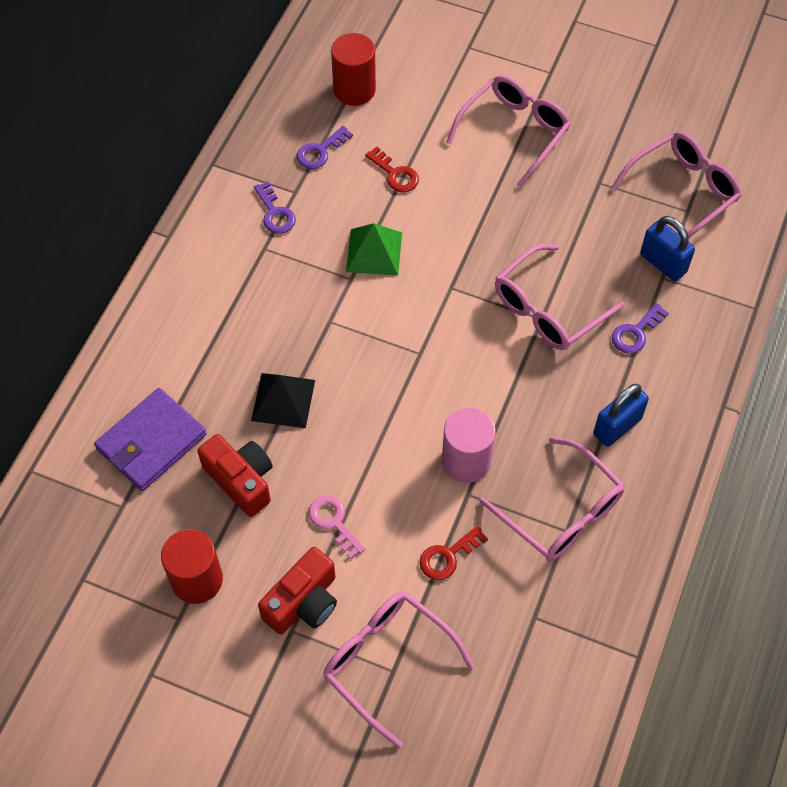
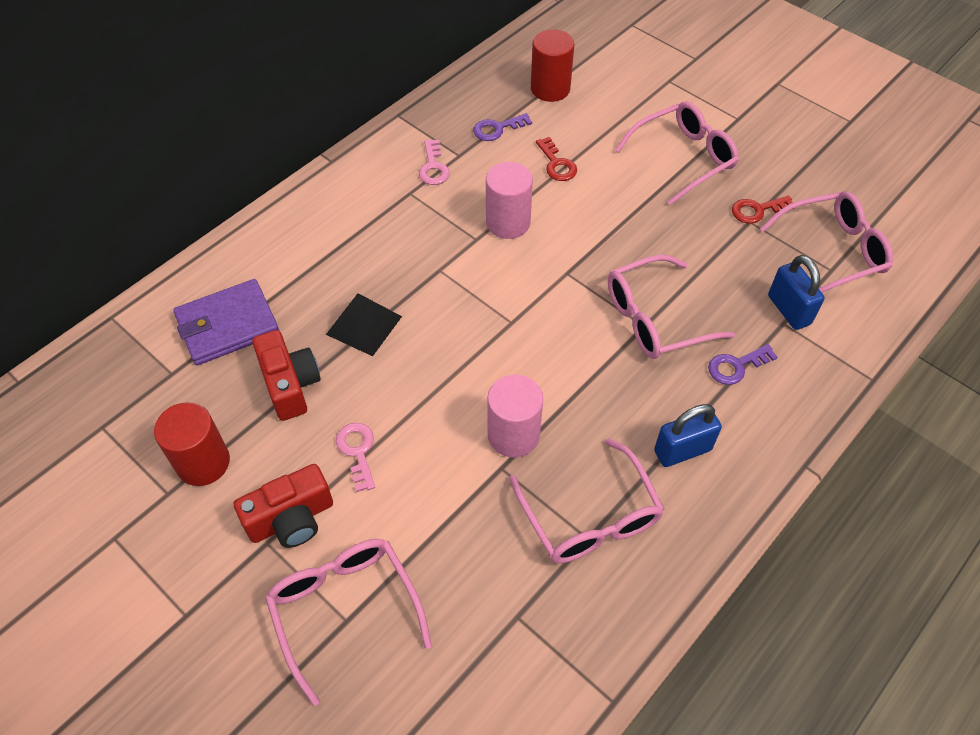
camera: 20 degrees right, 5 degrees down
(275, 213) = (433, 167): purple key -> pink key
(374, 252) = (508, 222): green pyramid -> pink cylinder
(448, 556) = (454, 522): red key -> red key (757, 210)

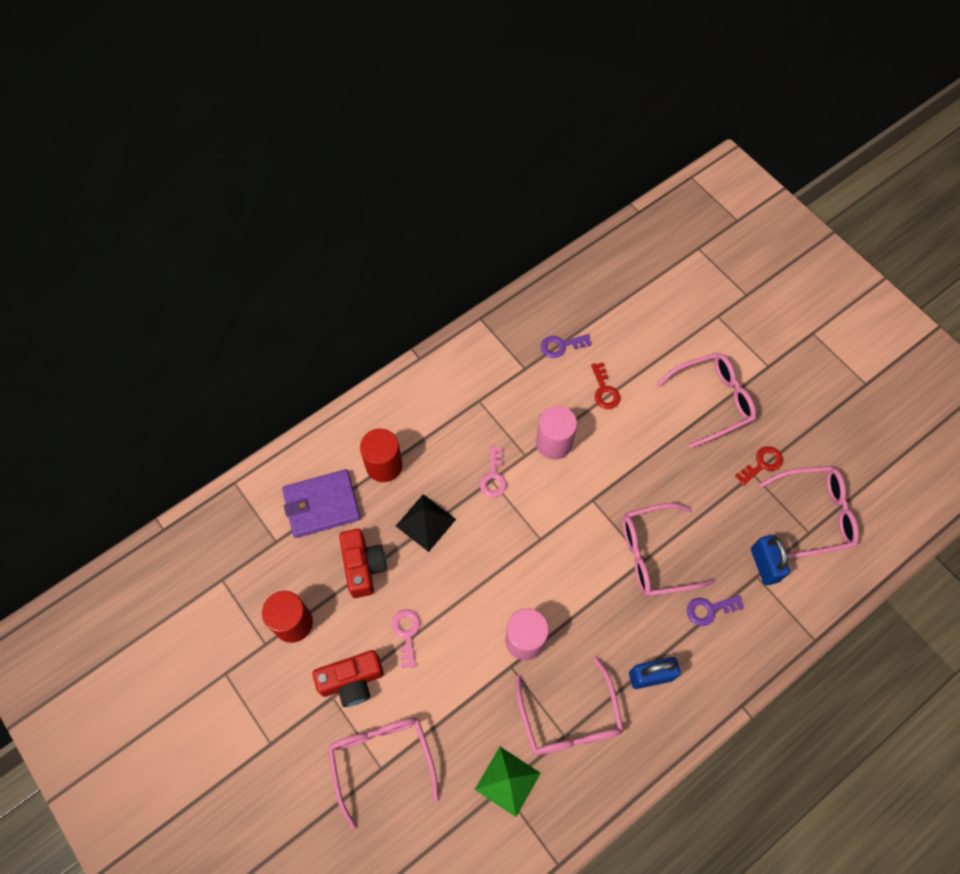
camera: 10 degrees right, 10 degrees up
(433, 167) = (502, 377): pink key -> pink key (493, 476)
(522, 606) = (507, 781): none -> green pyramid
(550, 89) = (613, 309): red cylinder -> red cylinder (384, 465)
(757, 210) = (762, 464): red key -> red key turned 150 degrees clockwise

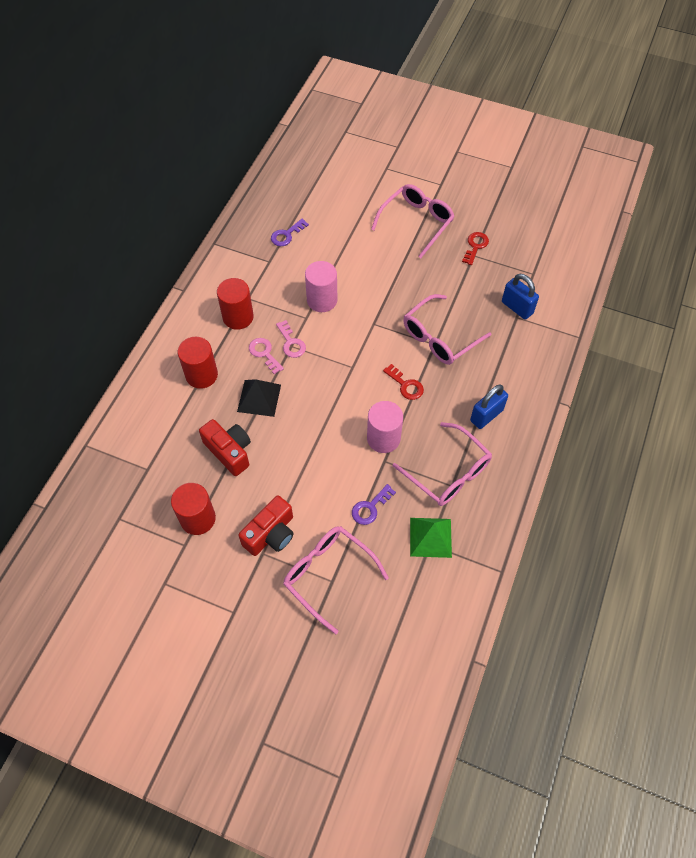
camera: 30 degrees left, 5 degrees down
(321, 505) = (168, 426): purple wallet -> none
(406, 633) = (292, 480): pink key -> pink key (264, 353)
(456, 418) = (238, 317): none -> red cylinder
(604, 390) = (337, 249): red key -> red key (406, 385)
(709, 609) = (499, 353): purple key -> purple key (370, 507)
(814, 515) = (529, 261): pink glasses -> none

